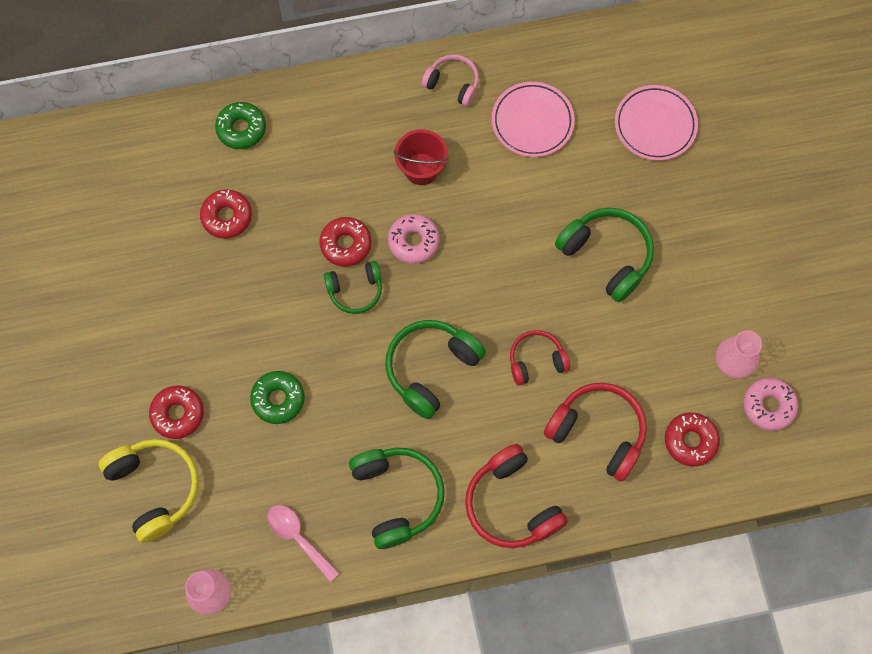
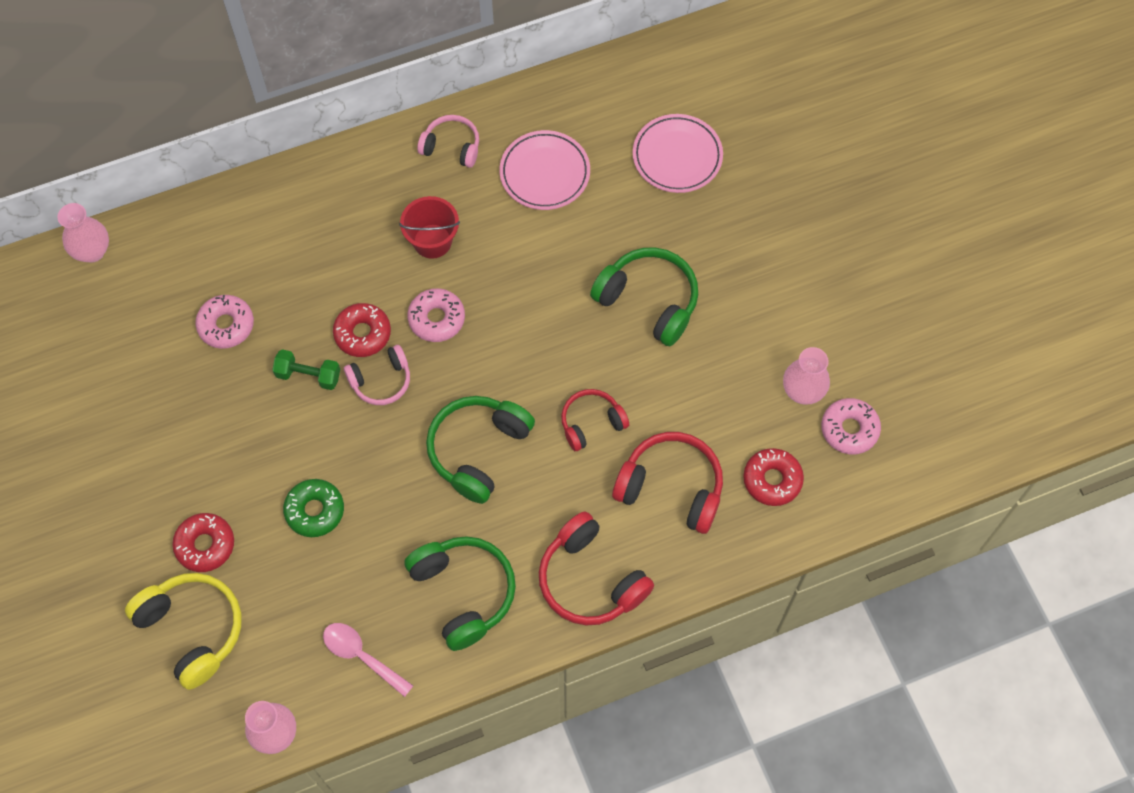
camera: 10 degrees left, 5 degrees down
(120, 130) = (92, 251): none -> pink vase
(227, 217) = (226, 325): red donut -> pink donut
(241, 129) = (227, 229): green donut -> none
(292, 274) = (308, 375): none -> green dumbbell
(355, 290) = (381, 381): green headphones -> pink headphones

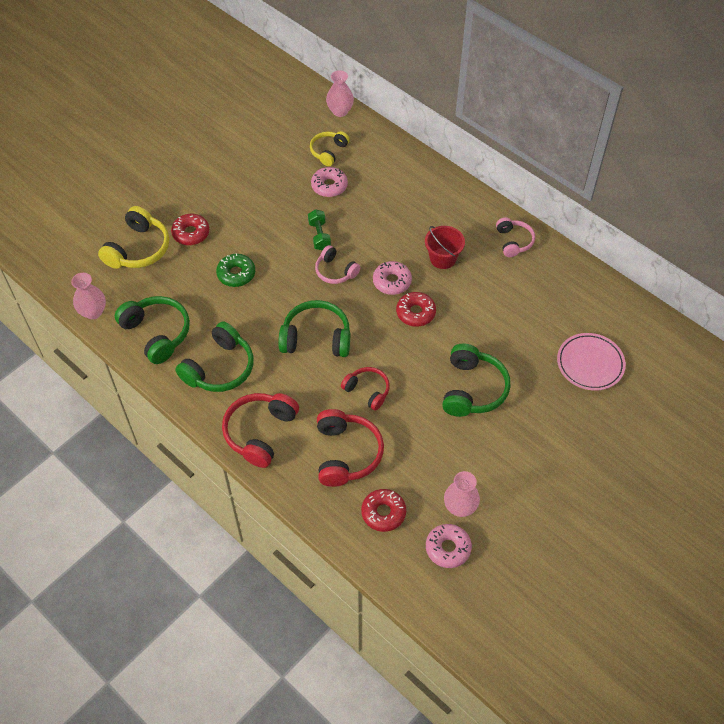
camera: 65 degrees right, 10 degrees down
(161, 299) = (328, 151): none -> yellow headphones
(361, 656) = (157, 333): pink spoon -> green headphones
(362, 334) = (361, 250): red donut -> red donut (415, 313)
(545, 173) = (528, 296): pink plate -> none

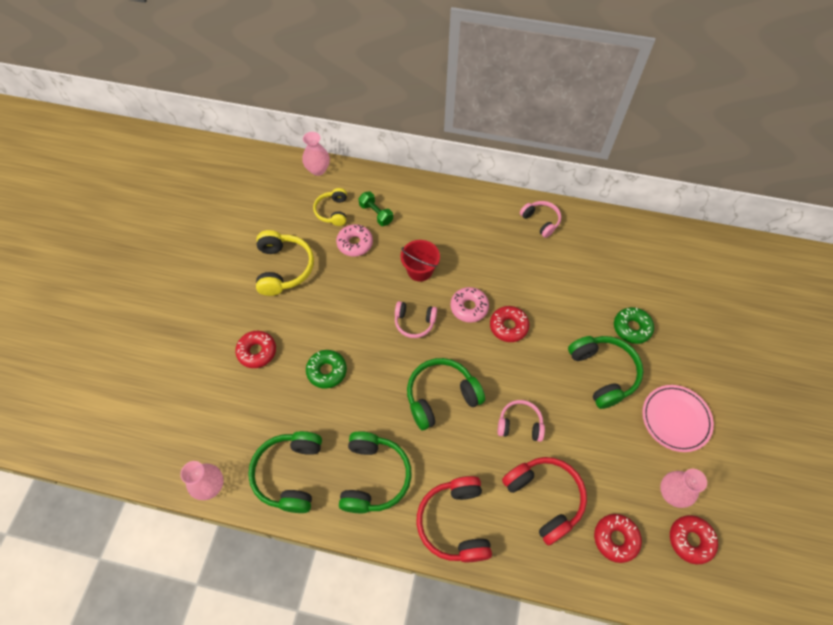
camera: 30 degrees left, 5 degrees up
(138, 249) = (215, 394): yellow headphones -> yellow headphones (283, 268)
(157, 333) = (290, 474): green headphones -> green headphones turned 105 degrees counterclockwise
(319, 236) = (377, 295): green dumbbell -> green dumbbell (376, 214)
(367, 391) = (520, 424): red headphones -> pink headphones
(443, 258) = (496, 264): red bucket -> red bucket (420, 270)
(448, 548) = (690, 540): pink donut -> red donut
(529, 367) = (631, 328): none -> green donut
(590, 364) = (673, 300): pink plate -> pink plate (675, 419)

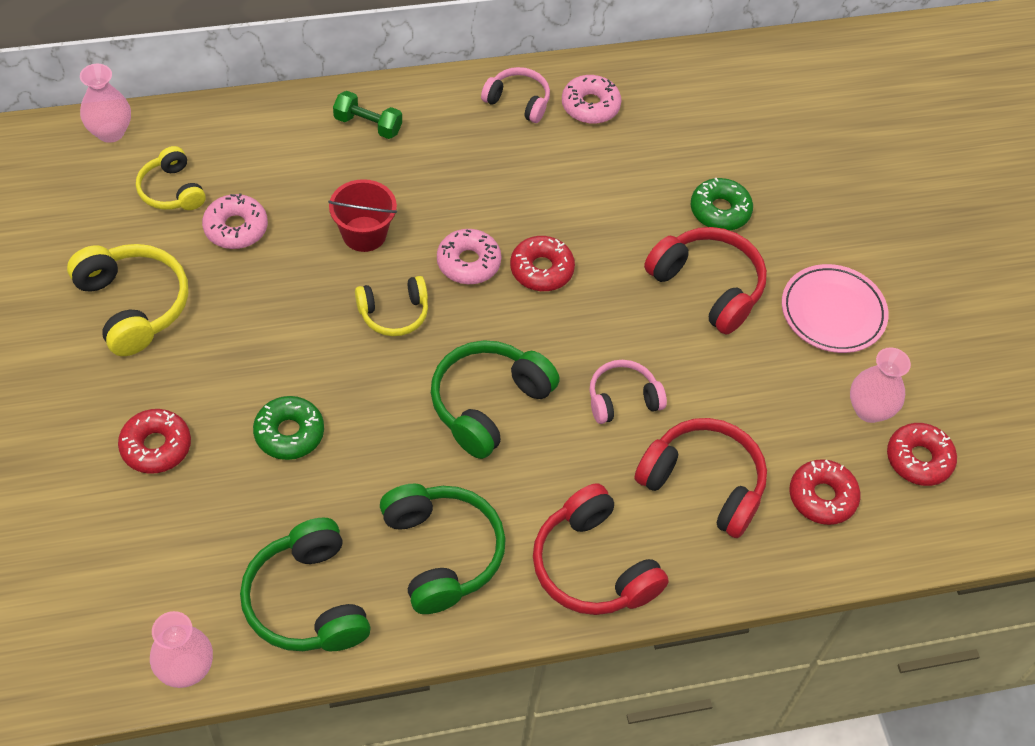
camera: 30 degrees left, 5 degrees down
(376, 214) = (248, 171): green dumbbell -> green dumbbell (368, 125)
(414, 322) = (394, 313): pink headphones -> yellow headphones
(581, 237) = (590, 106): none -> pink donut
(603, 373) = (707, 287): green headphones -> red headphones

